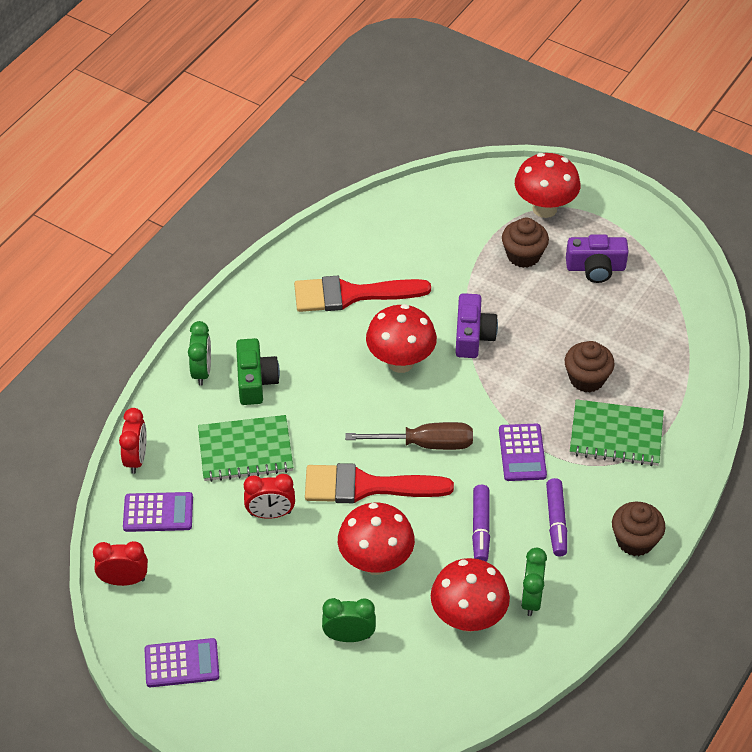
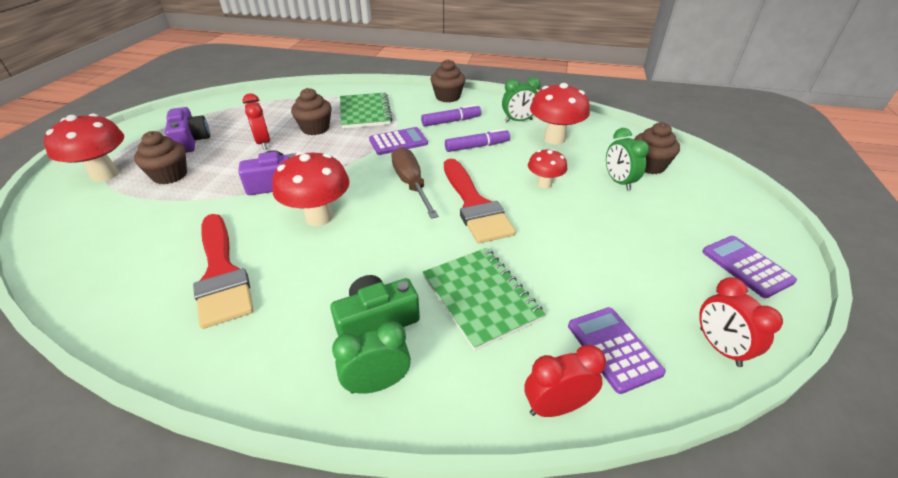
camera: 110 degrees left, 10 degrees down
(270, 514) = (544, 255): red clock -> red clock (263, 143)
(366, 688) = (649, 165): none -> brown cupcake
(376, 562) = (544, 184): red mushroom -> red mushroom, size x0.59

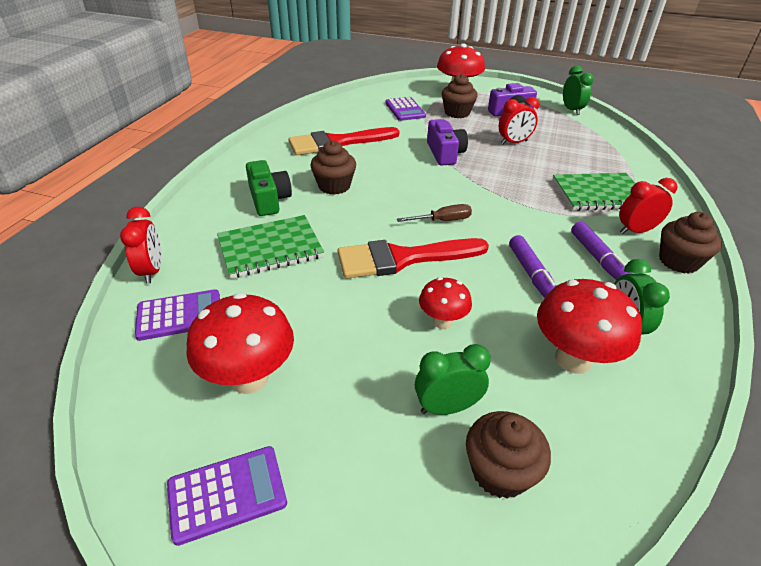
camera: 95 degrees right, 0 degrees up
(315, 128) = (549, 166): brown cupcake -> brown cupcake (334, 186)
(319, 217) = (394, 174): red mushroom -> red mushroom (249, 378)
(377, 384) = (216, 199): green clock -> green clock (571, 110)
(398, 142) = (531, 215): purple calculator -> purple calculator (405, 110)
(411, 184) = (443, 220): brown screwdriver -> brown screwdriver, size x0.63
(719, 347) = (137, 396): red clock -> red clock (636, 231)

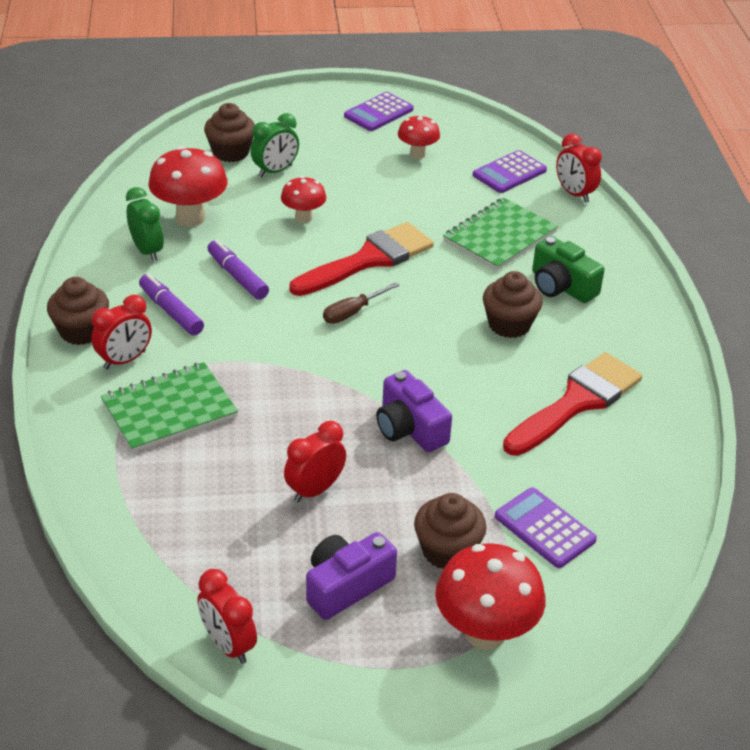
camera: 155 degrees right, 0 degrees up
(249, 378) = (417, 154): red mushroom -> red mushroom, size x0.59
(571, 110) = (228, 645): green clock -> red clock

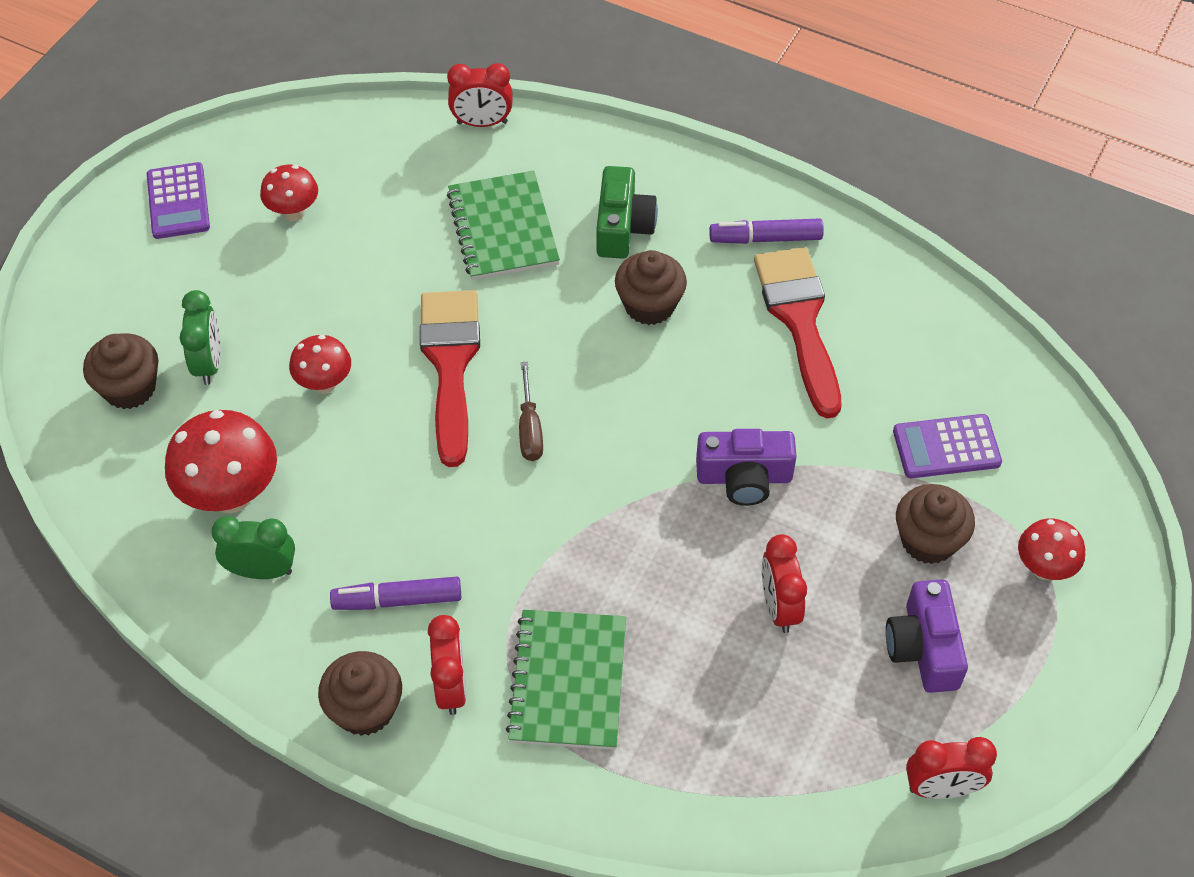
camera: 55 degrees left, 15 degrees up
(237, 276) = (383, 503): purple marker -> purple marker (765, 238)
(485, 633) = (1043, 568): red mushroom -> red mushroom, size x0.59
(509, 173) = (399, 153): purple calculator -> none
(561, 286) = (622, 227): green camera -> green camera turned 75 degrees counterclockwise

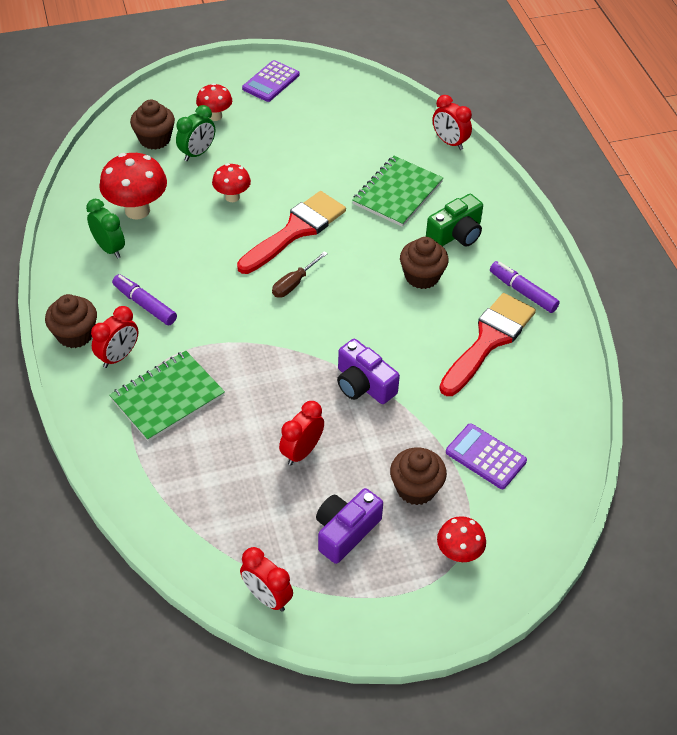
camera: 45 degrees right, 5 degrees down
(293, 213) = (313, 120): red mushroom -> red mushroom (215, 116)

